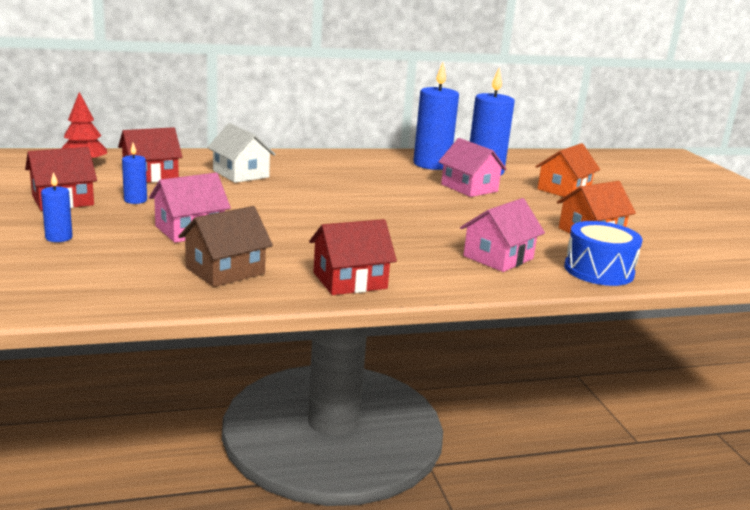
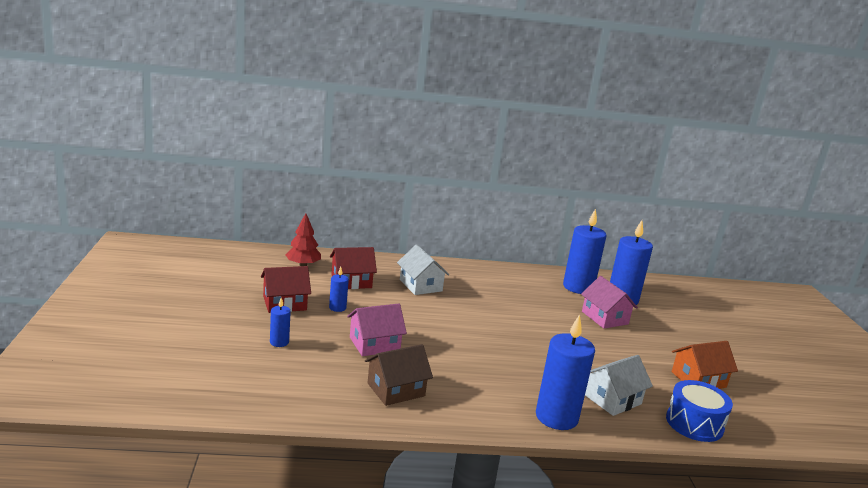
camera: 10 degrees right, 0 degrees up
(349, 280) = (488, 411): red house -> none
(435, 279) = (556, 417): none -> blue candle
(498, 257) = (612, 399): pink house -> white house
(564, 190) = (686, 327): orange house -> none

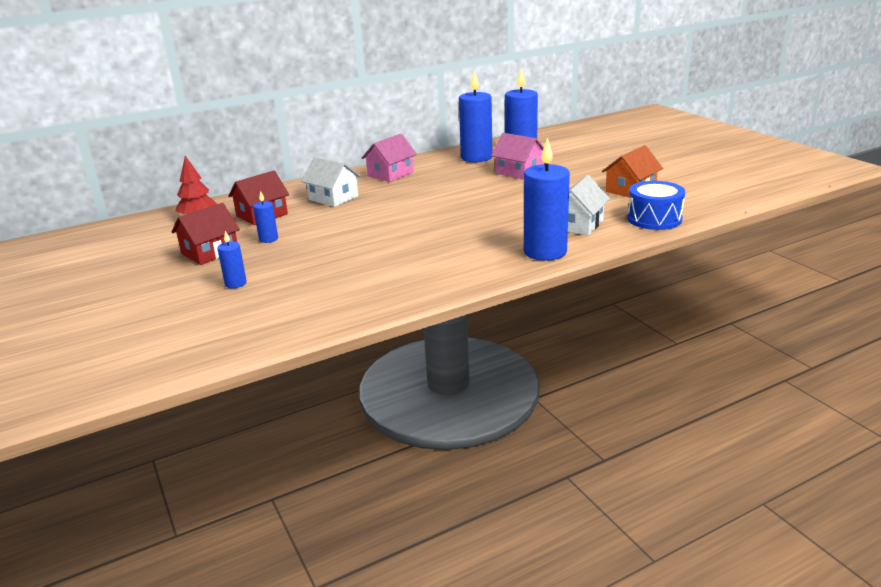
camera: 20 degrees left, 5 degrees up
(374, 344) = (333, 254): pink house -> pink house (390, 174)
(396, 389) = (387, 280): brown house -> none

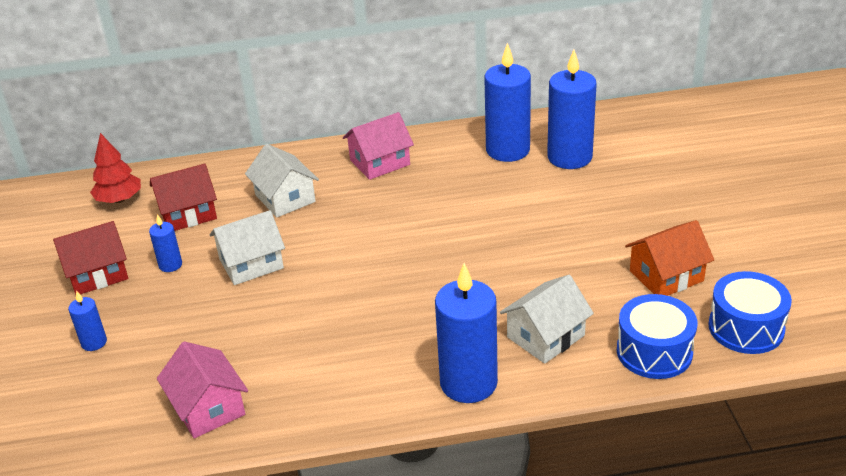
camera: 20 degrees right, 10 degrees up
(333, 229) = (251, 263): none -> white house
(519, 172) = (543, 197): pink house -> pink house (208, 408)
(700, 201) = (746, 328): none -> blue drum

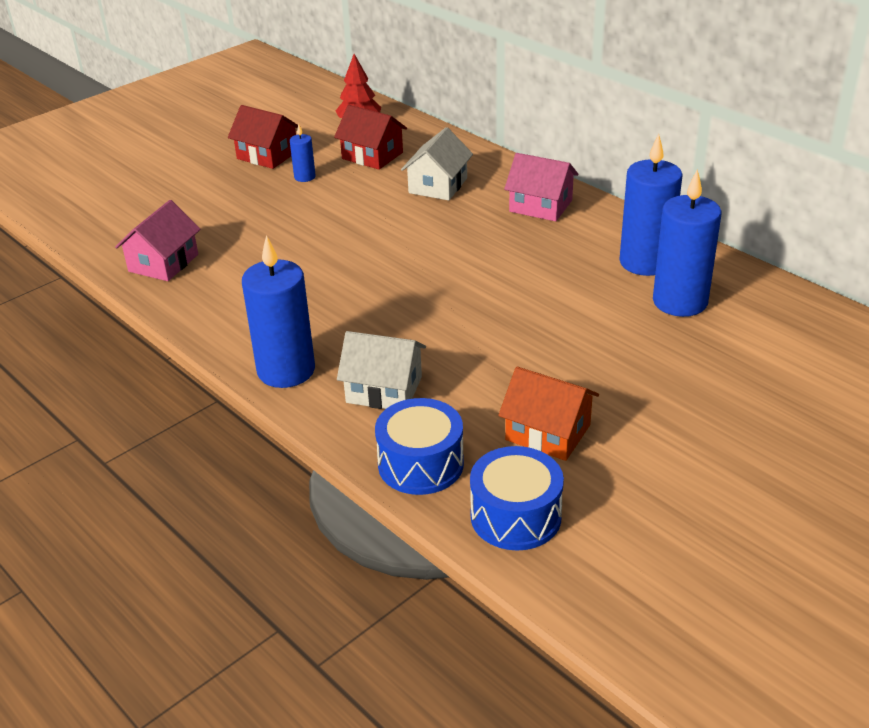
camera: 55 degrees right, 0 degrees up
(94, 342) = (194, 188): blue candle -> none
(251, 263) = (339, 208): white house -> none

